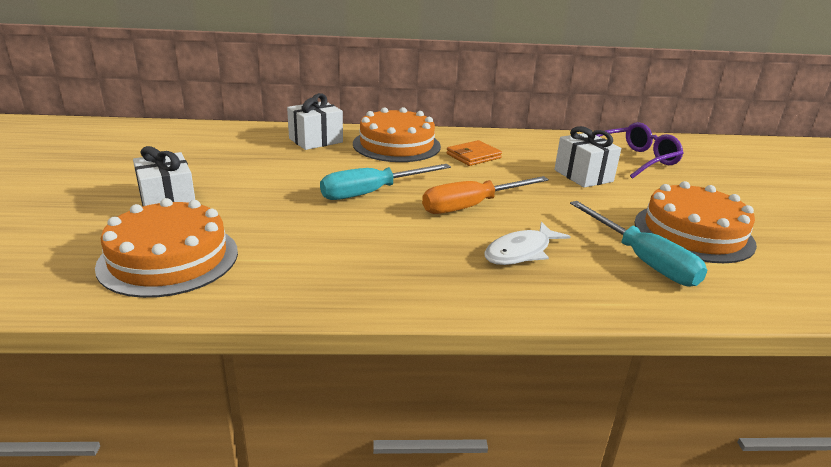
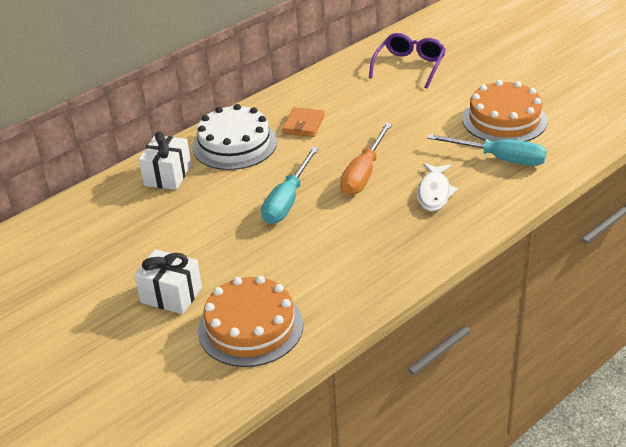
camera: 35 degrees left, 10 degrees up
(396, 145) = (234, 144): orange cake -> white cake
(583, 176) = (395, 103): white gift -> none

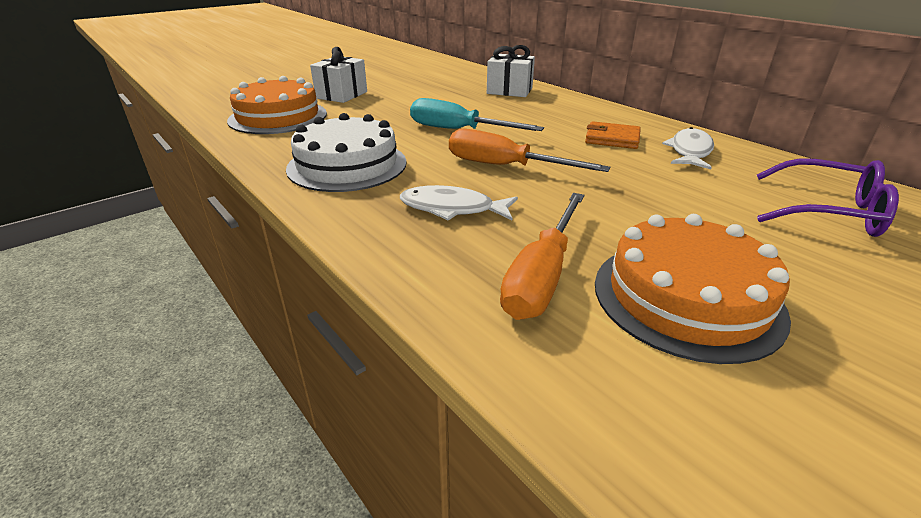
camera: 90 degrees right, 5 degrees down
(234, 144) = (563, 111): white cake -> white cake (347, 165)
(326, 95) = (690, 151): none -> white fish
(500, 159) = (542, 276): turquoise screwdriver -> orange screwdriver

